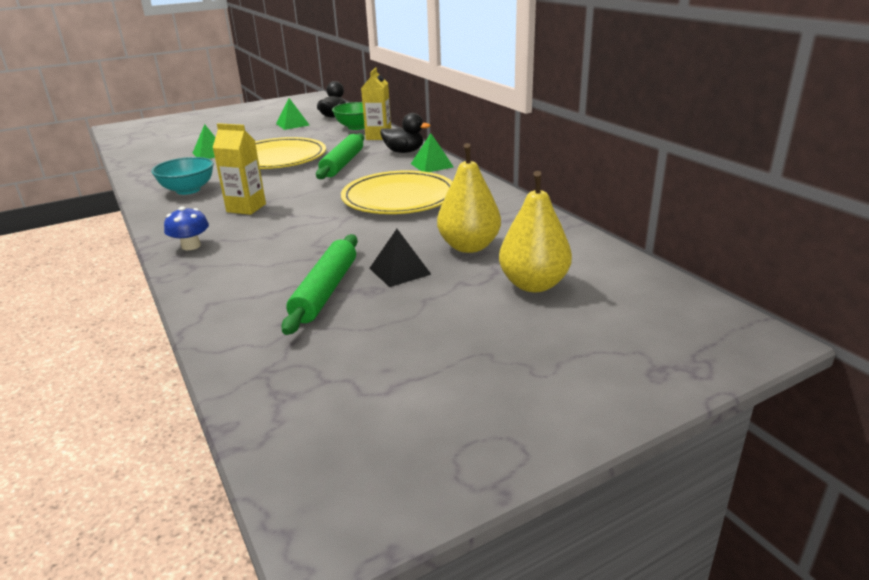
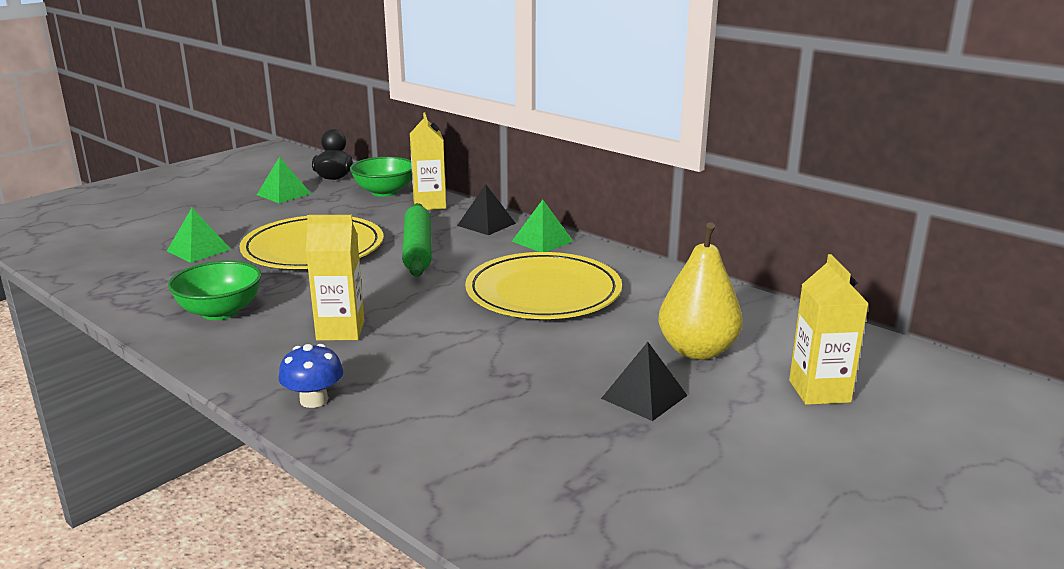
camera: 20 degrees left, 5 degrees down
(188, 190) = (220, 312): turquoise bowl -> green bowl
(325, 291) = (575, 440): green rolling pin -> none
(404, 152) = (486, 224): black duck -> black pyramid
(533, 284) = (819, 391): yellow pear -> yellow carton

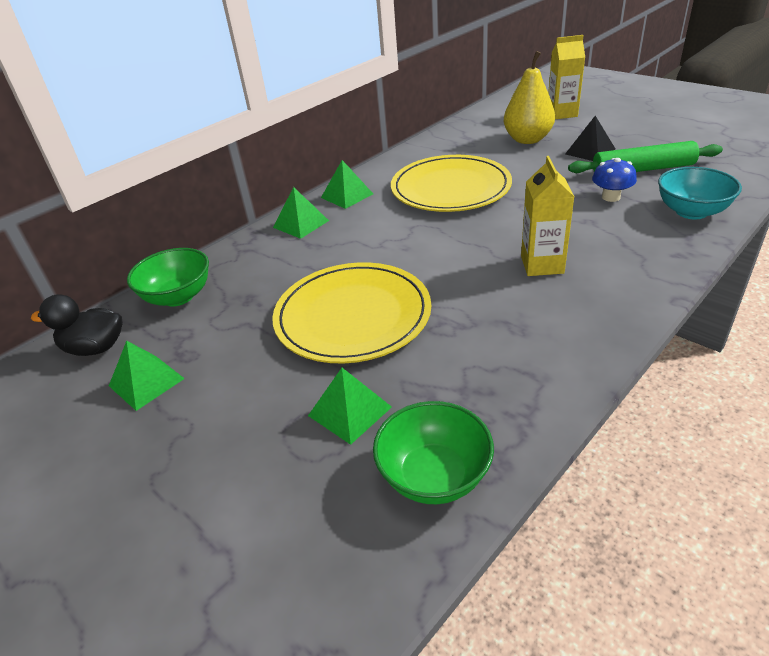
camera: 85 degrees left, 15 degrees up
(220, 312) = (524, 343): green bowl -> green bowl (434, 476)
(314, 400) = (658, 256): blue mushroom -> blue mushroom (611, 197)
(411, 447) = (691, 212): none -> turquoise bowl
(417, 249) = (360, 252): green rolling pin -> green rolling pin (643, 169)
(429, 204) = (234, 261): yellow carton -> none
(486, 224) = (301, 224): black pyramid -> green pyramid

